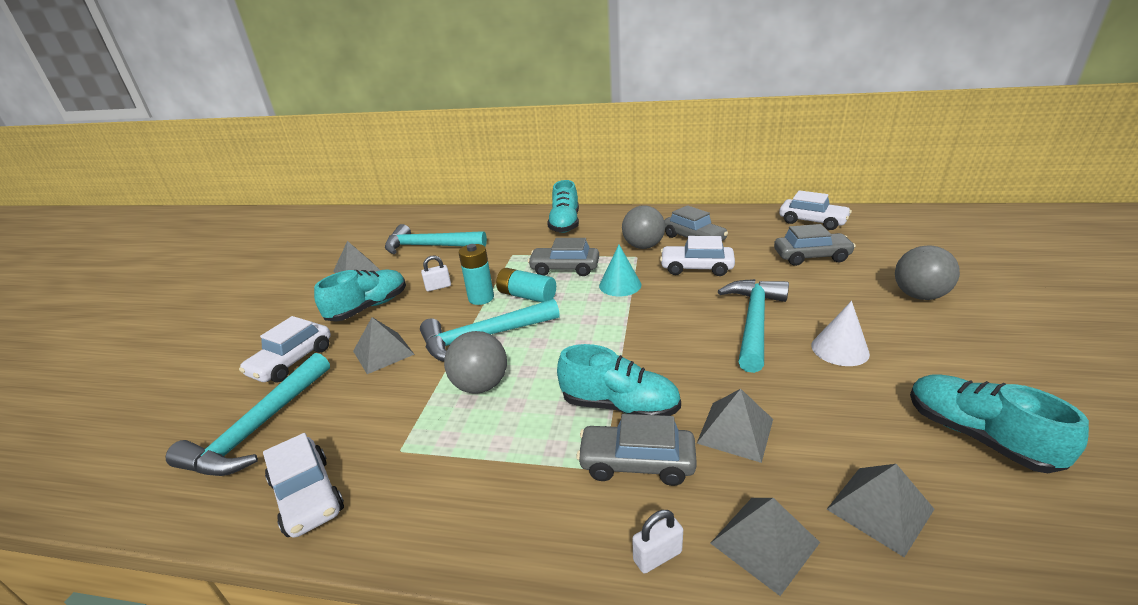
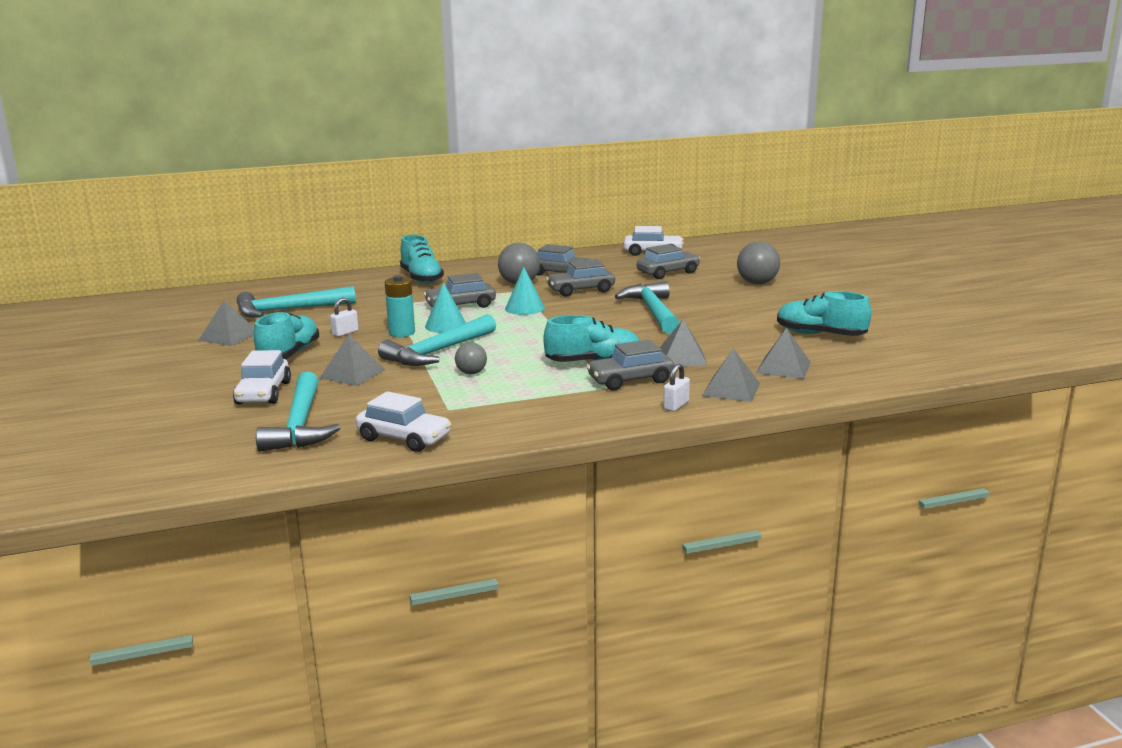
camera: 30 degrees left, 10 degrees down
(480, 385) = (471, 373): grey ball -> grey ball, size x0.60
(527, 296) = (446, 325): turquoise battery -> turquoise cone
(696, 268) = (581, 290): white car -> grey car
(840, 349) = (721, 315): white cone -> none

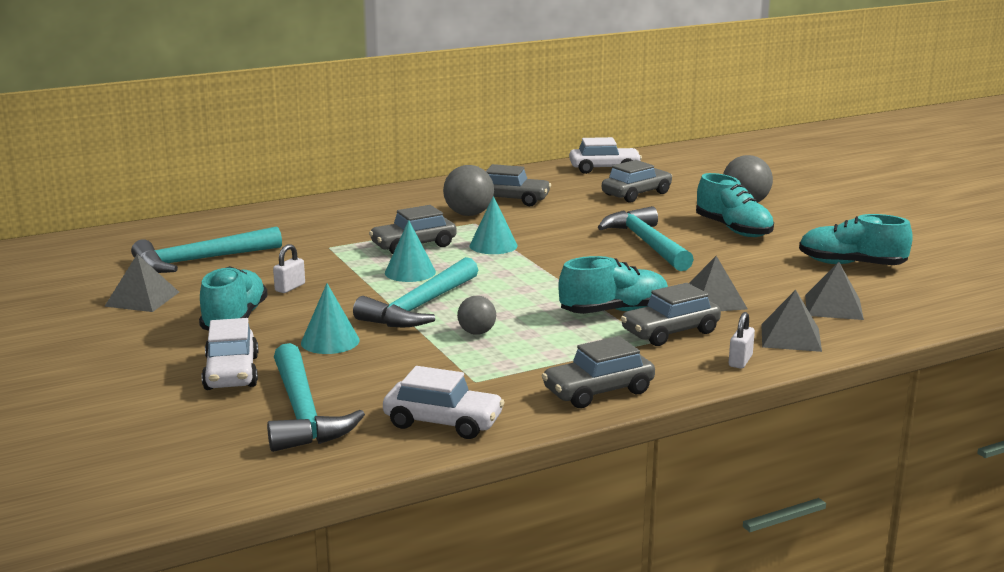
camera: 10 degrees left, 0 degrees up
(352, 374) = (330, 341): grey pyramid -> turquoise cone
(402, 333) = (361, 284): turquoise battery -> none
(421, 278) = (344, 212): turquoise shoe -> turquoise shoe (733, 229)
(581, 290) = (547, 220): grey car -> grey car (598, 391)

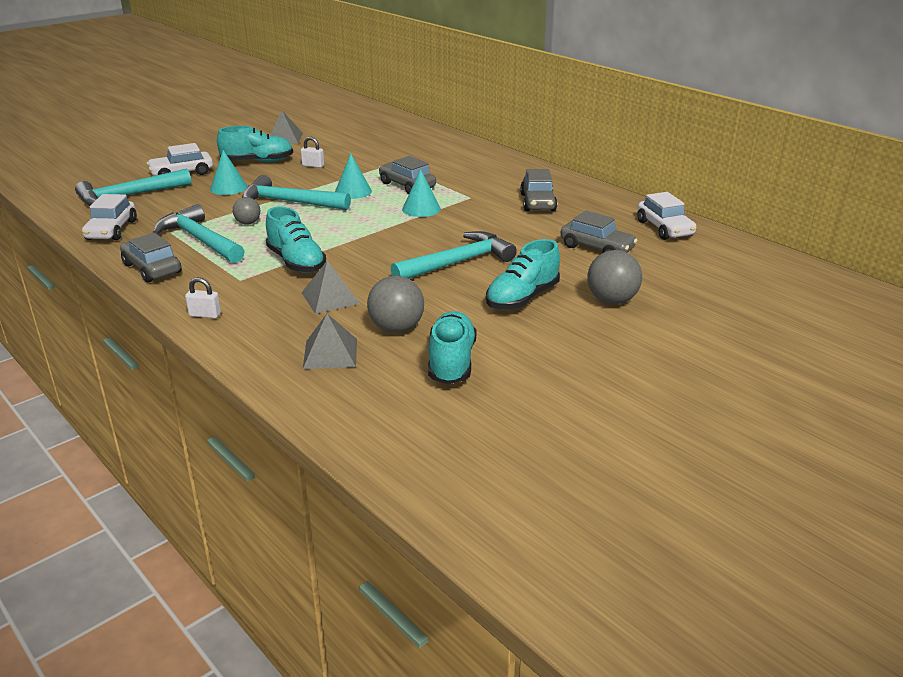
camera: 75 degrees right, 10 degrees up
(200, 260) = (351, 139): turquoise hammer -> turquoise hammer (200, 239)
(468, 214) = (489, 193): grey ball -> grey ball (396, 328)
(670, 332) = (258, 285): grey car -> none
(791, 337) = (255, 334): grey pyramid -> none

